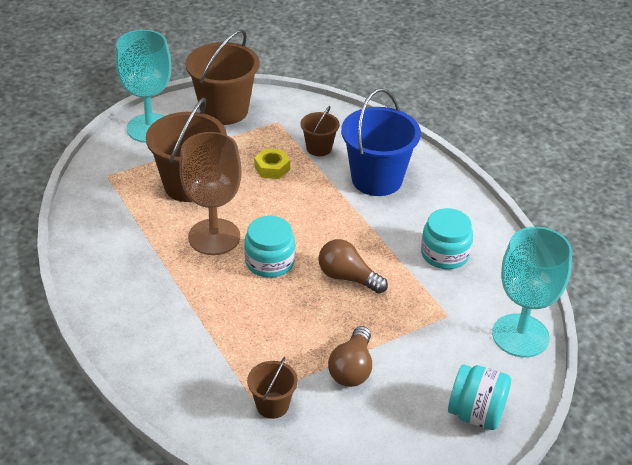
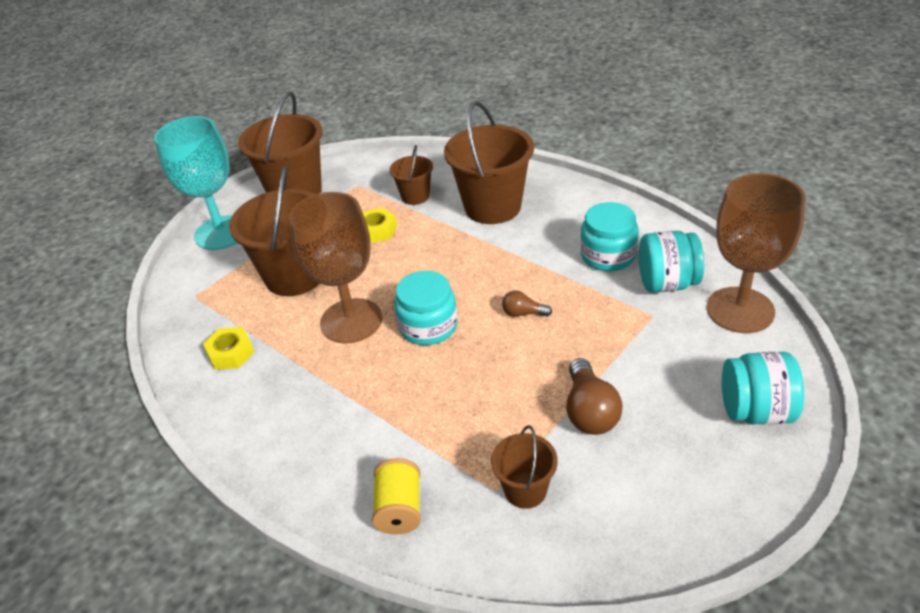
camera: 15 degrees left, 0 degrees up
(114, 231) = (231, 353): none -> yellow nut
(179, 385) = (400, 509): none -> yellow spool
(348, 277) = (523, 313): brown light bulb -> brown light bulb, size x0.56
(377, 179) = (492, 207): blue bucket -> brown bucket
(477, 293) = (667, 283): none -> turquoise jar
(520, 335) = (740, 310): turquoise goblet -> brown goblet

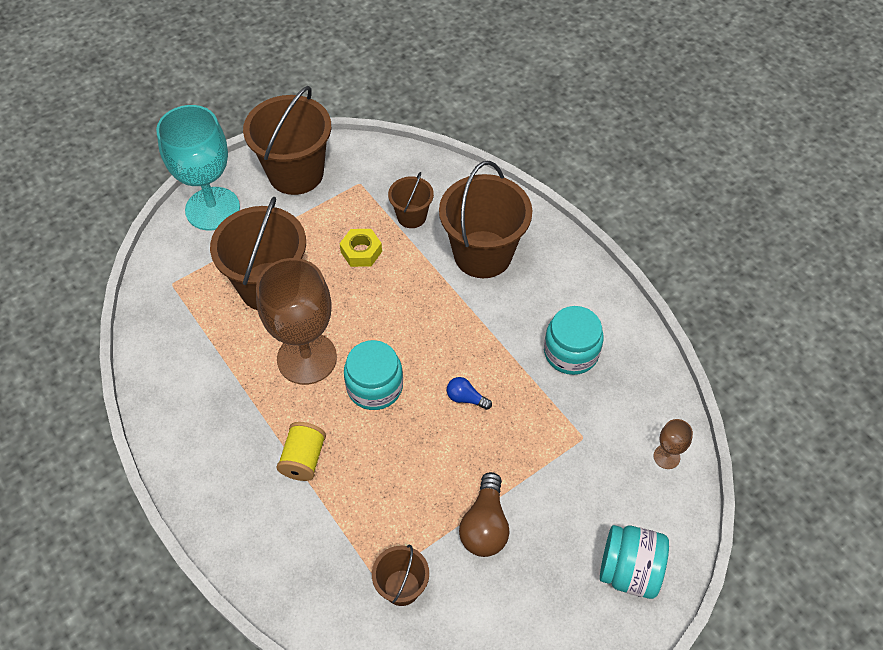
camera: 10 degrees right, 15 degrees up
(231, 353) = (190, 363): yellow nut -> none
(400, 509) = (293, 573): yellow spool -> yellow spool (303, 459)
(523, 313) = (466, 398): brown light bulb -> blue light bulb
(667, 283) = (612, 404): turquoise jar -> none
(740, 310) = (666, 457): brown goblet -> brown goblet, size x0.42

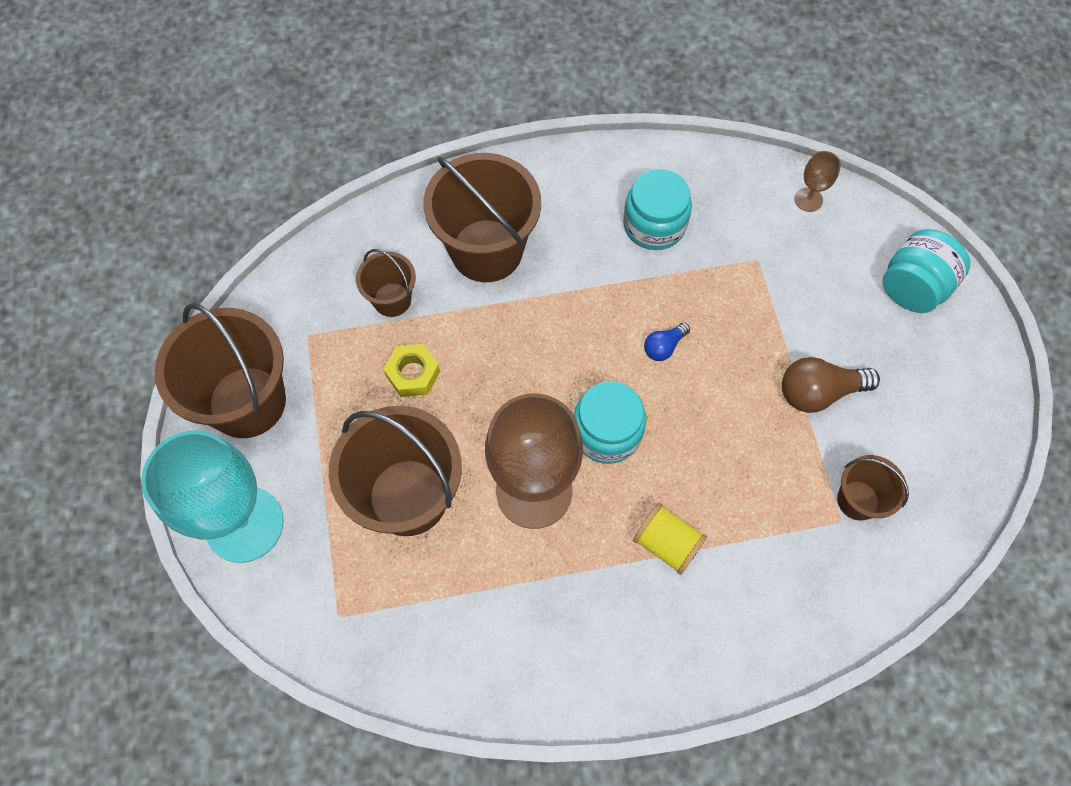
camera: 65 degrees left, 10 degrees up
(485, 525) = (818, 392): brown light bulb -> brown light bulb turned 135 degrees clockwise

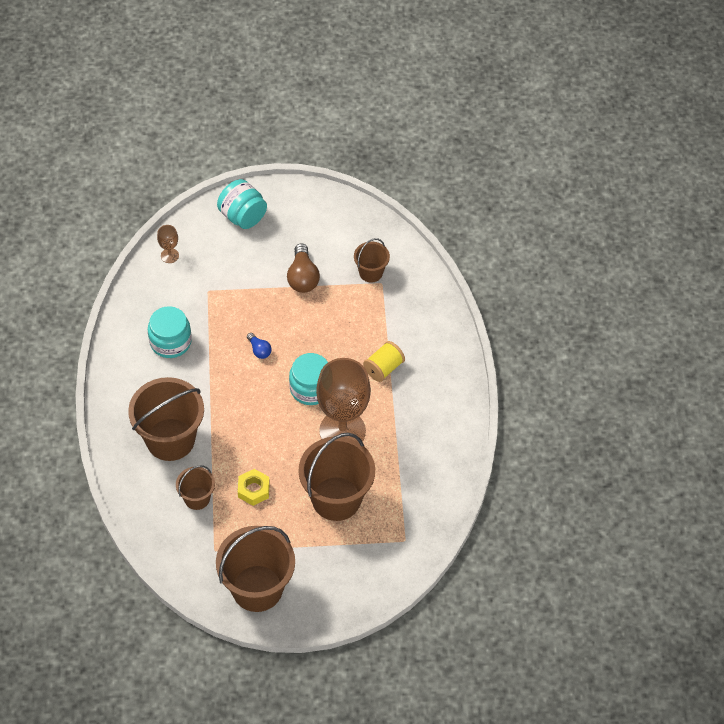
camera: 85 degrees left, 10 degrees down
(244, 524) = (341, 591): turquoise goblet -> none

